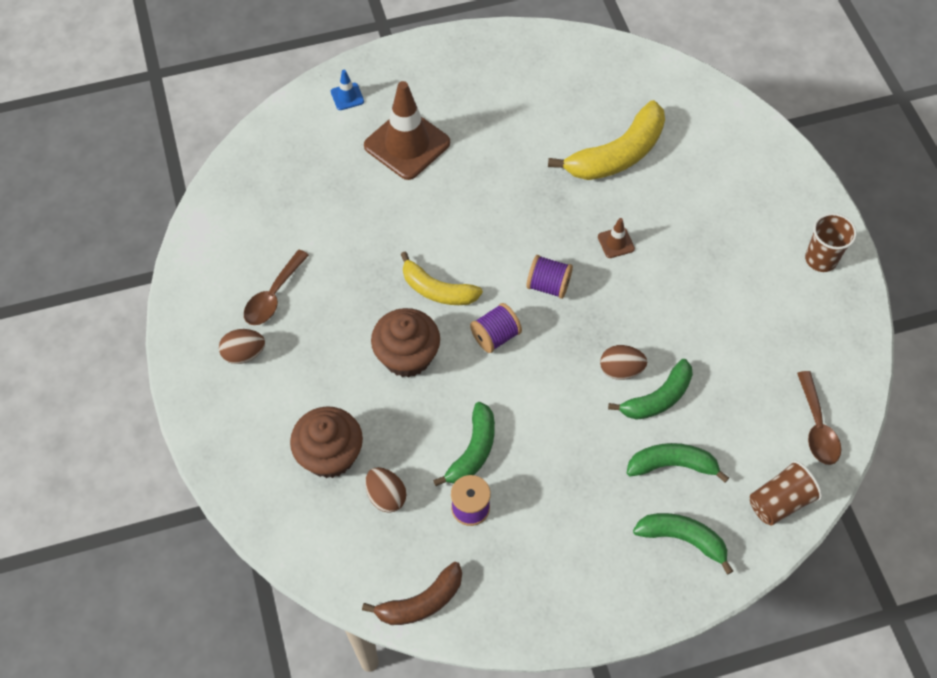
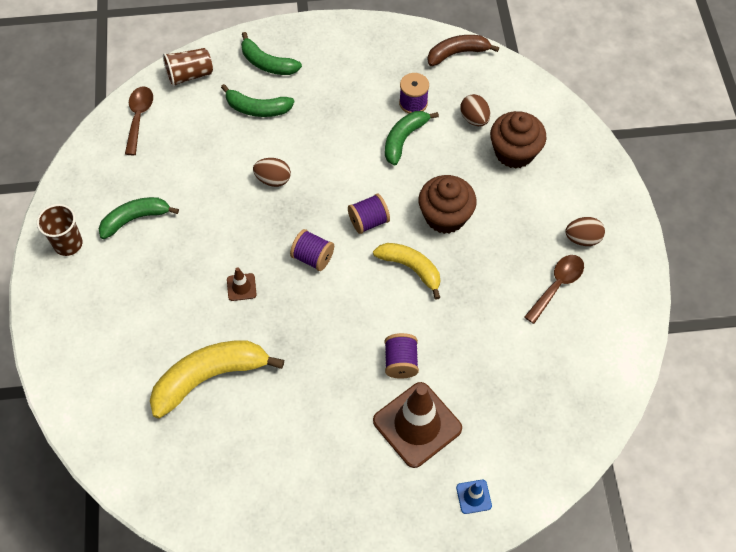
camera: 170 degrees left, 0 degrees up
(432, 195) = (401, 362): none -> purple spool
(657, 398) = (251, 155): green banana -> green banana (135, 219)

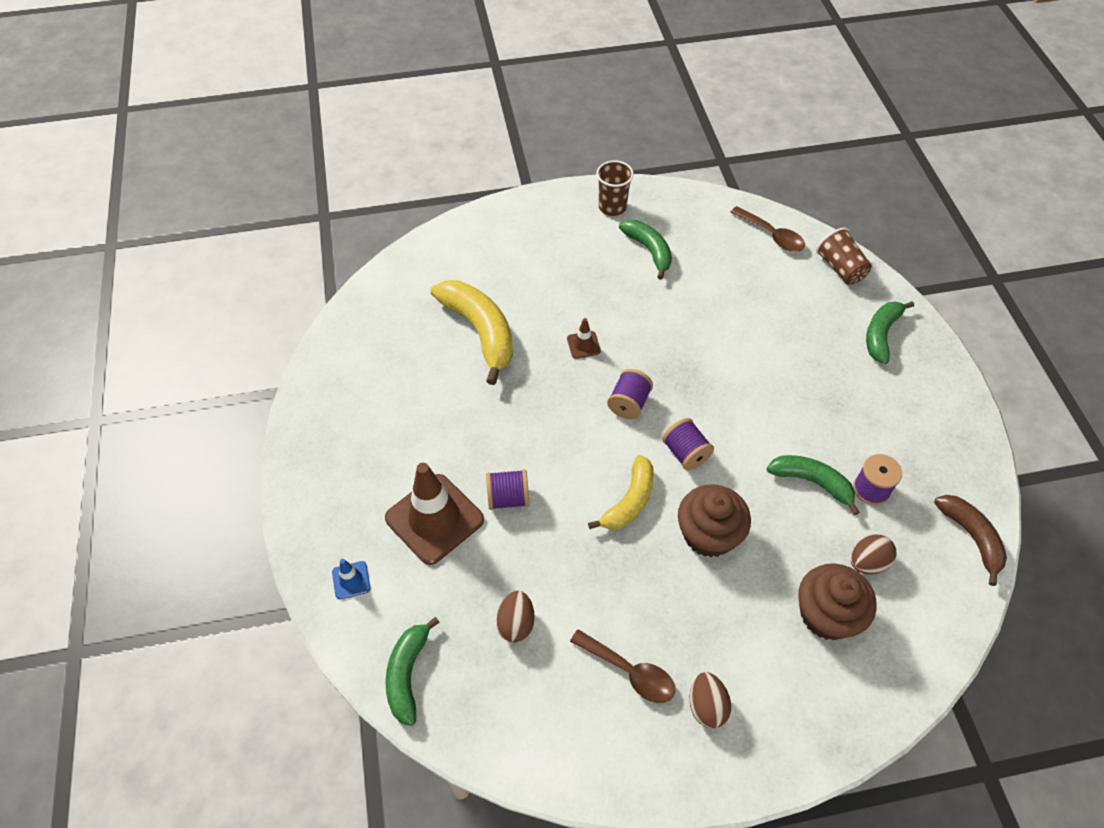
camera: 85 degrees right, 5 degrees down
(139, 117) = (772, 235): brown spoon -> brown spoon turned 45 degrees clockwise
(257, 108) = (814, 332): green banana -> green banana (407, 674)
(273, 179) = (722, 357): brown egg -> brown egg (516, 624)

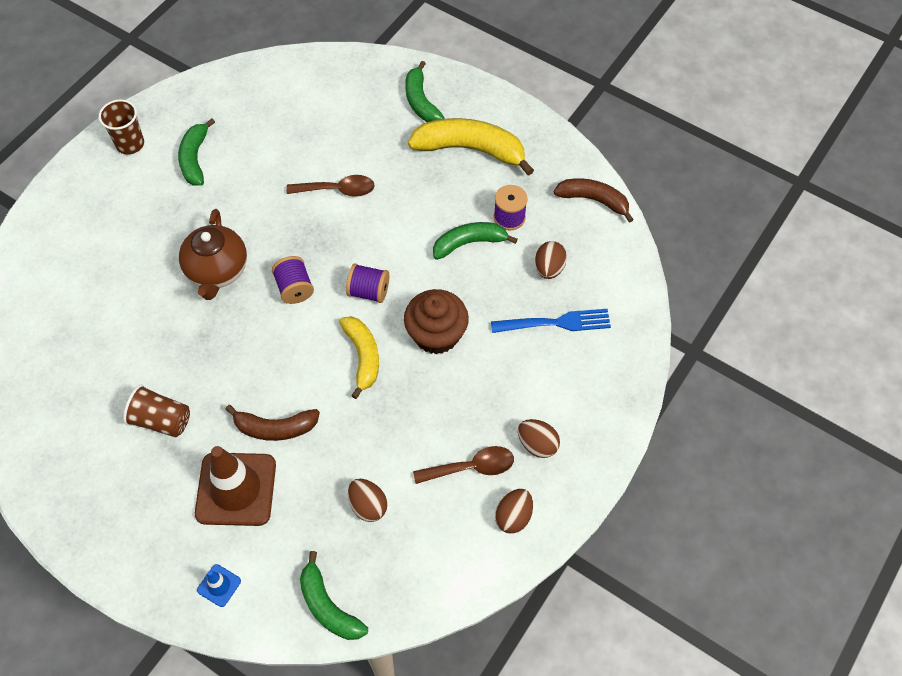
camera: 45 degrees left, 5 degrees up
(480, 331) = (124, 324): yellow banana -> yellow banana (470, 149)
(508, 498) = (275, 428): purple spool -> brown banana
(583, 345) = (217, 271): brown traffic cone -> brown teapot
(624, 748) = (513, 517): none -> brown egg
(649, 250) = (195, 159): green banana -> green banana turned 105 degrees counterclockwise
(772, 235) = (277, 79): brown spoon -> brown spoon (337, 190)
(827, 614) = (555, 323): brown cupcake -> blue fork
(840, 268) = (349, 70): brown cup -> brown cup (161, 420)

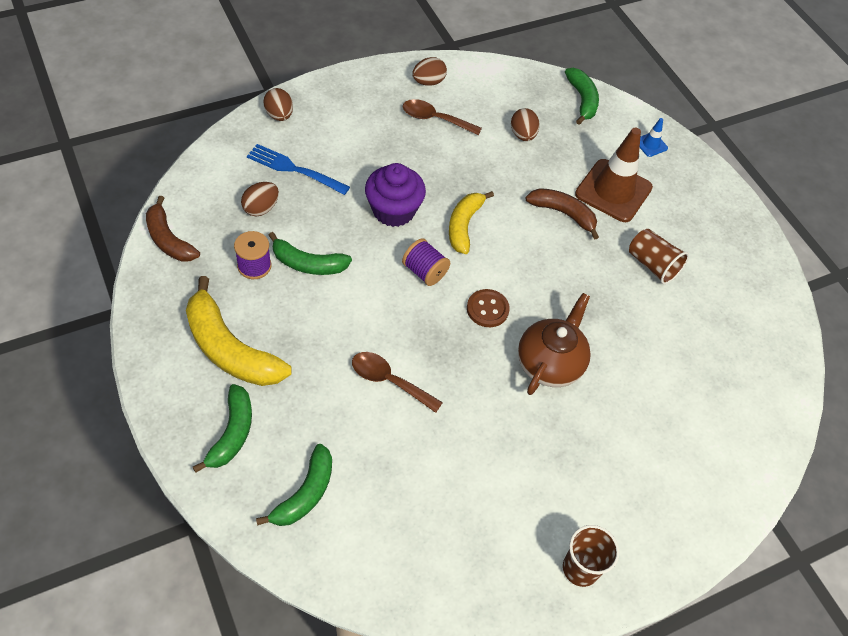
camera: 155 degrees left, 5 degrees down
(195, 159) = (515, 504): green banana -> green banana (305, 493)
(294, 288) = (487, 309): purple spool -> brown button
(436, 334) = (393, 210): brown cupcake -> purple cupcake
(537, 444) = (378, 108): brown egg -> brown egg (279, 115)

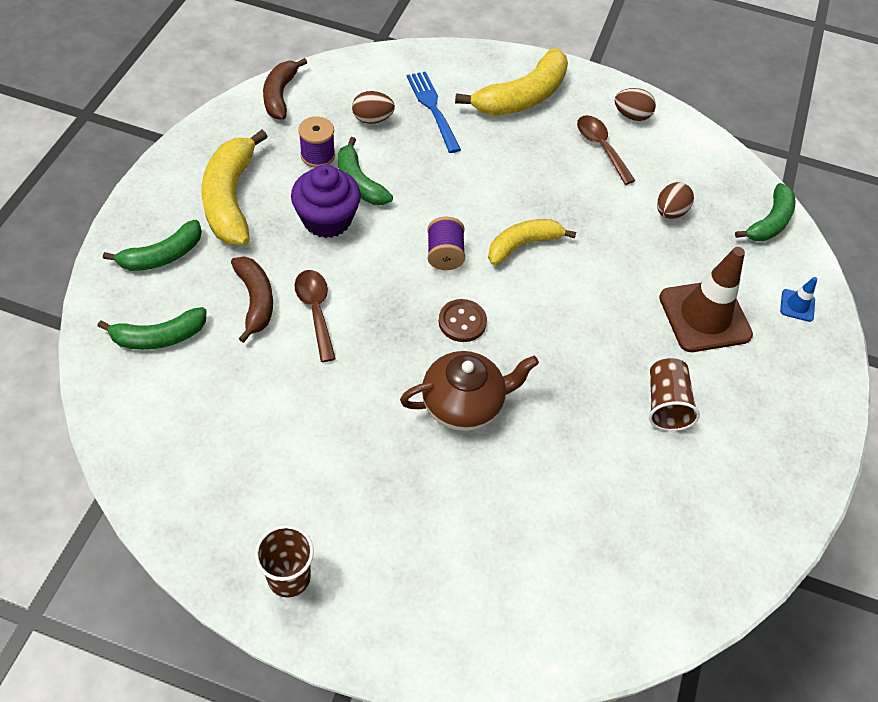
camera: 45 degrees right, 0 degrees up
(279, 115) = (469, 62): brown egg -> none
(345, 117) = (522, 97): none -> yellow banana
(393, 210) = (476, 192): purple cupcake -> purple cupcake (327, 219)
(563, 213) = (629, 300): brown banana -> brown banana (255, 301)

